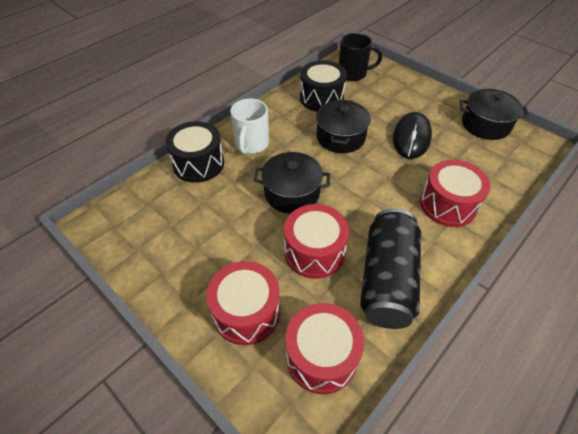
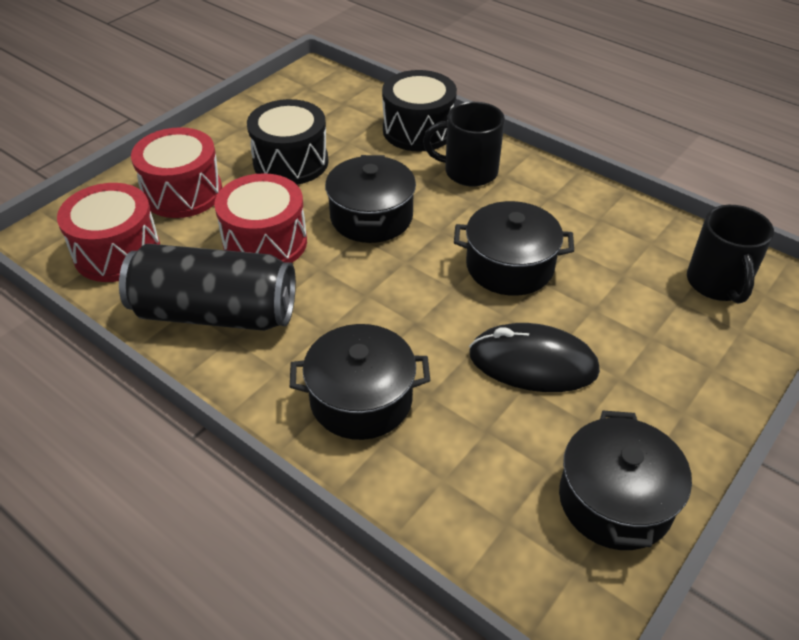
camera: 85 degrees right, 5 degrees down
(251, 144) = (468, 172): white mug -> black mug
(321, 98) = (614, 241): black drum -> black drum (291, 162)
(447, 204) = (361, 399): red drum -> black pot

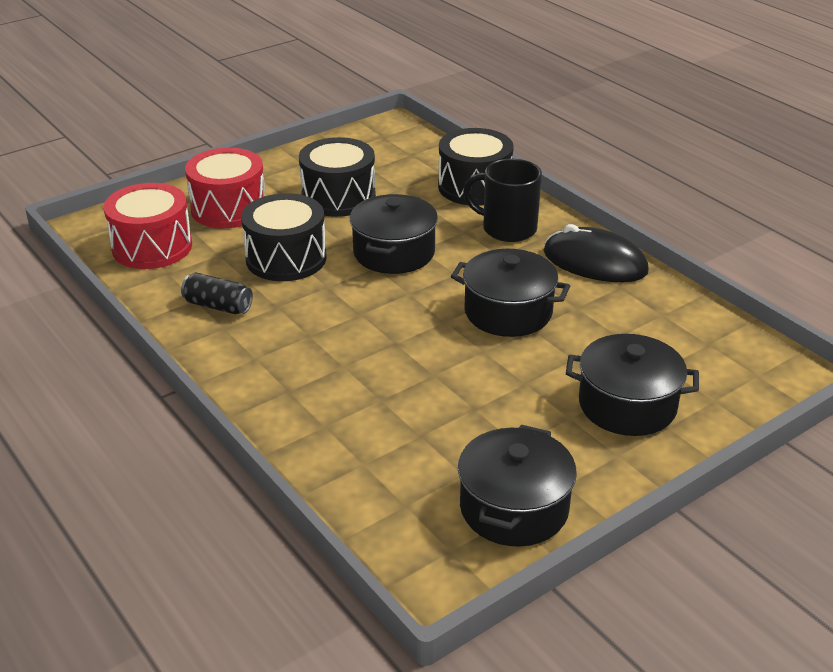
camera: 15 degrees right, 10 degrees down
(215, 313) = (218, 306): black can -> black can, size x0.45
(265, 242) = (286, 258): red drum -> black drum
(361, 399) = (318, 392): black pot -> black pot (627, 405)
(533, 363) = (491, 391): black mouse -> black mouse (595, 262)
(717, 284) = (712, 359): black mug -> none

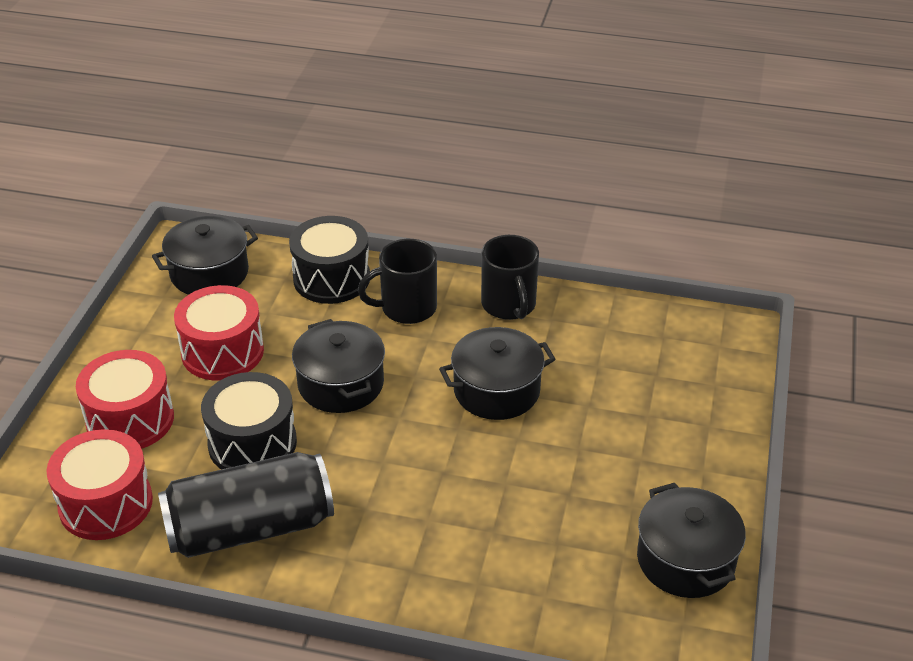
camera: 40 degrees left, 5 degrees up
(218, 306) = (250, 528): black can -> black can, size x2.20
(338, 197) = (222, 352): black drum -> red drum
(595, 262) = (509, 305): black mouse -> black mug
(627, 405) = (666, 424): black pot -> black pot (209, 273)

